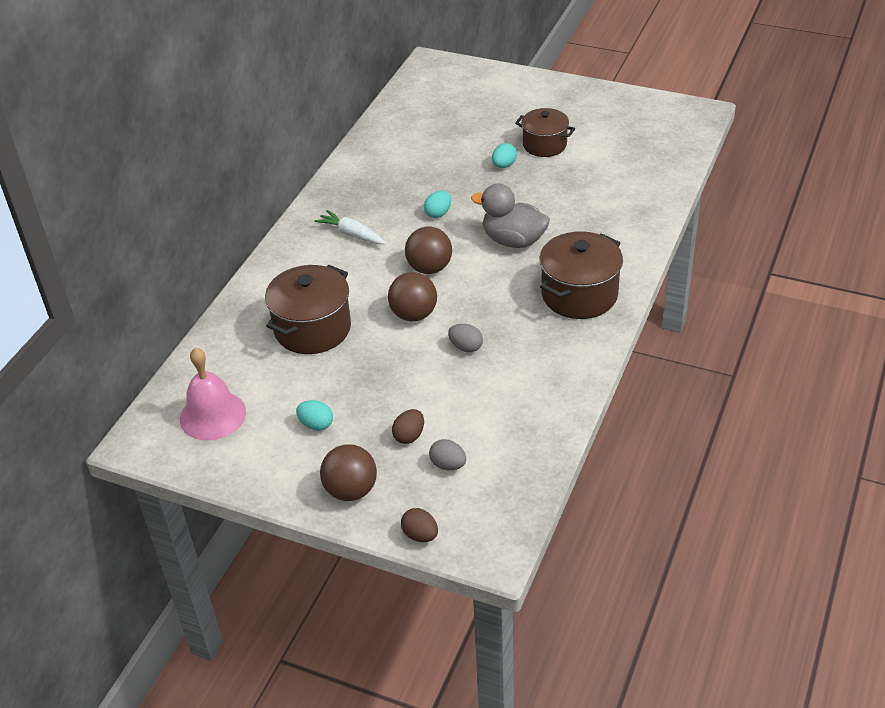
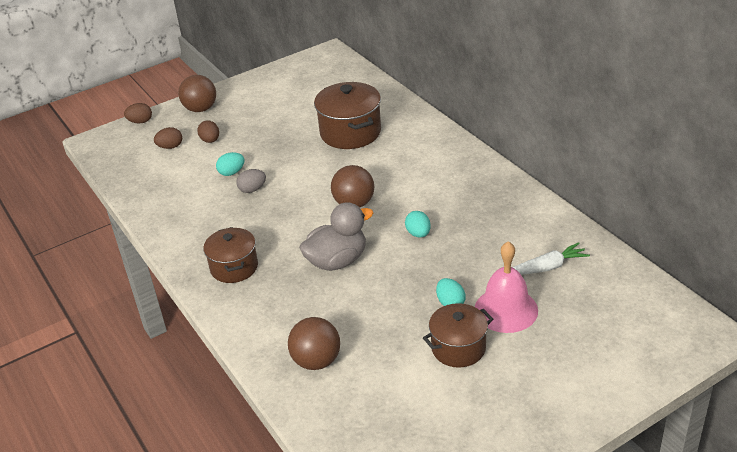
camera: 125 degrees right, 5 degrees down
(212, 415) = (318, 79): pink bell -> pink bell (506, 310)
(316, 424) = (264, 111): turquoise egg -> turquoise egg (232, 172)
(352, 234) = (438, 180): white carrot -> white carrot (547, 267)
(414, 314) = (312, 178): brown ball -> brown ball (316, 361)
(448, 465) = (170, 147): grey egg -> brown egg
(579, 295) = (234, 267): brown pot -> brown pot, size x0.66

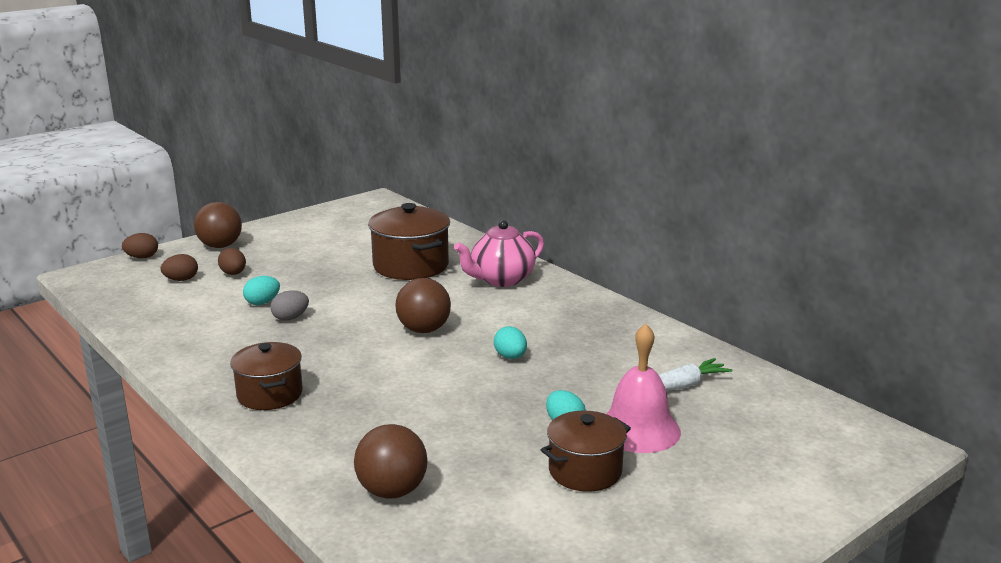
camera: 10 degrees left, 15 degrees down
(337, 261) = (408, 385): grey duck -> none
(422, 149) = (501, 279): none -> pink teapot

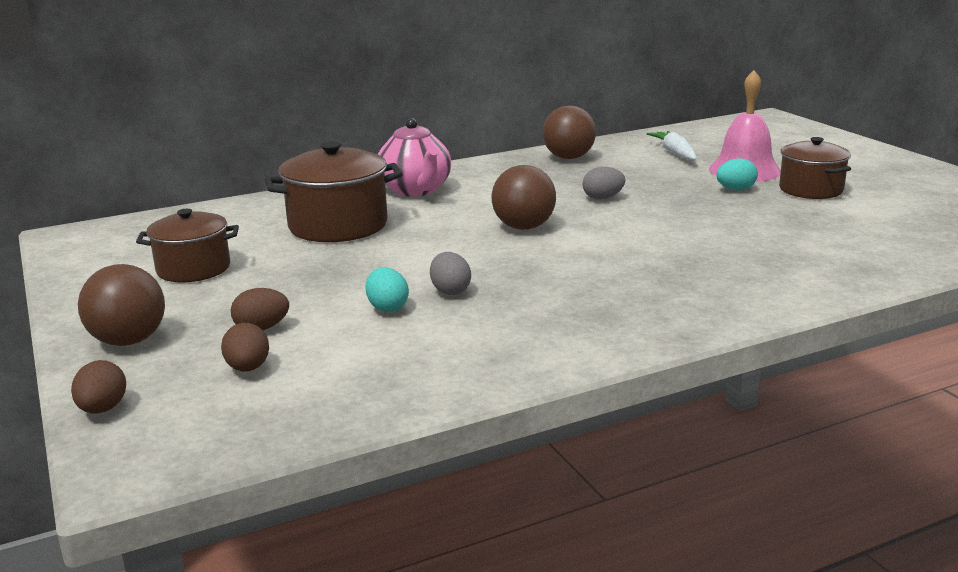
camera: 75 degrees left, 0 degrees up
(270, 394) = (659, 302): brown pot -> brown pot (193, 269)
(392, 491) = (855, 252): brown ball -> brown ball (568, 158)
(510, 357) = (603, 198): turquoise egg -> grey egg

